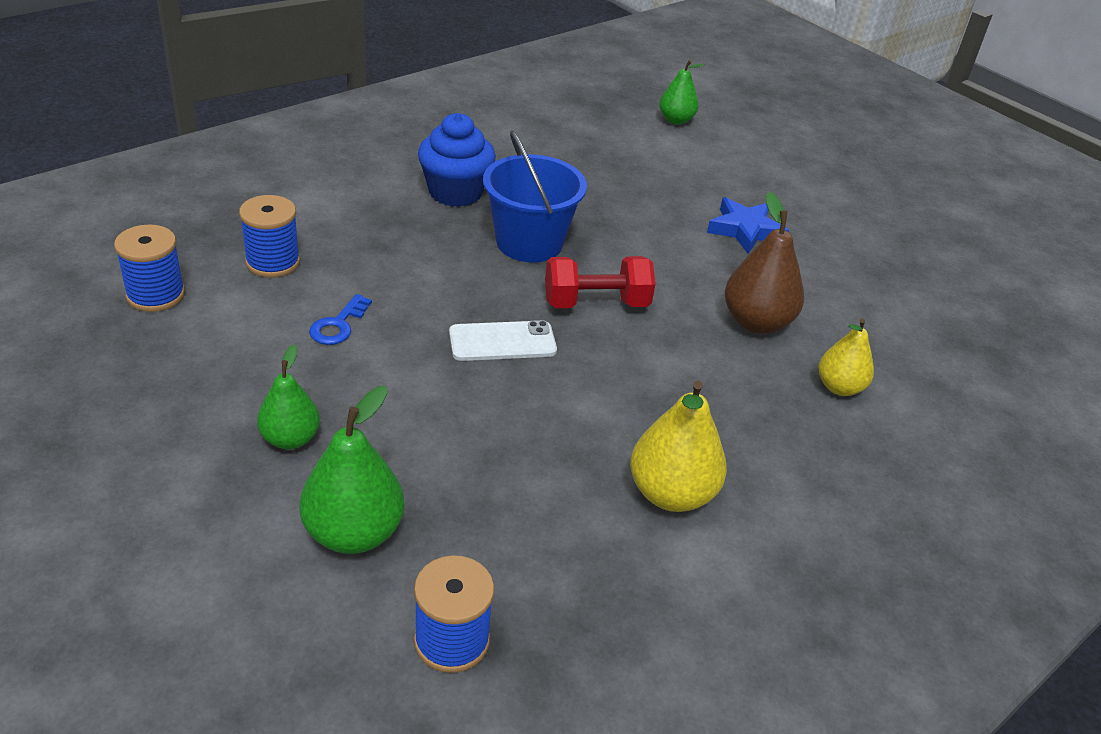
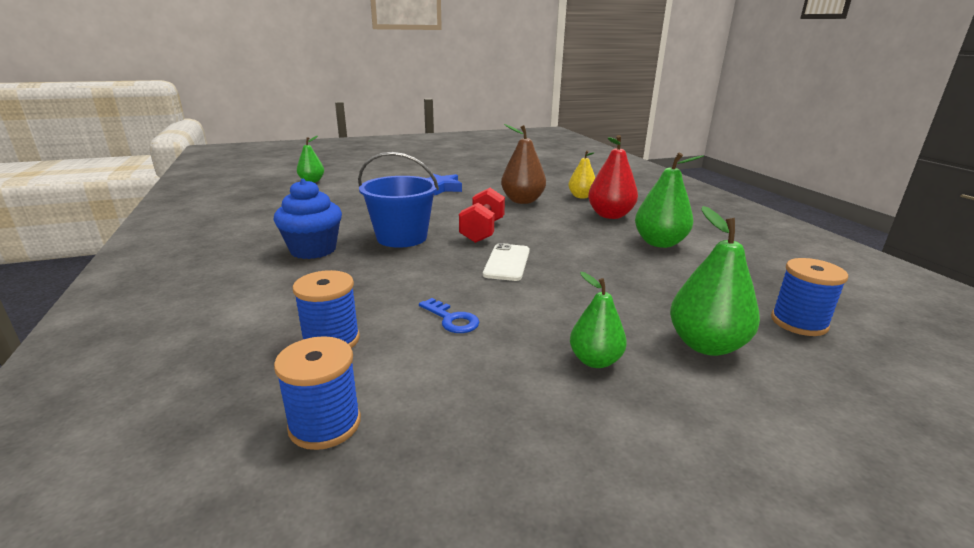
camera: 65 degrees left, 15 degrees down
(671, 494) = (659, 243): yellow pear -> green pear
(764, 429) = (610, 215): none -> red pear

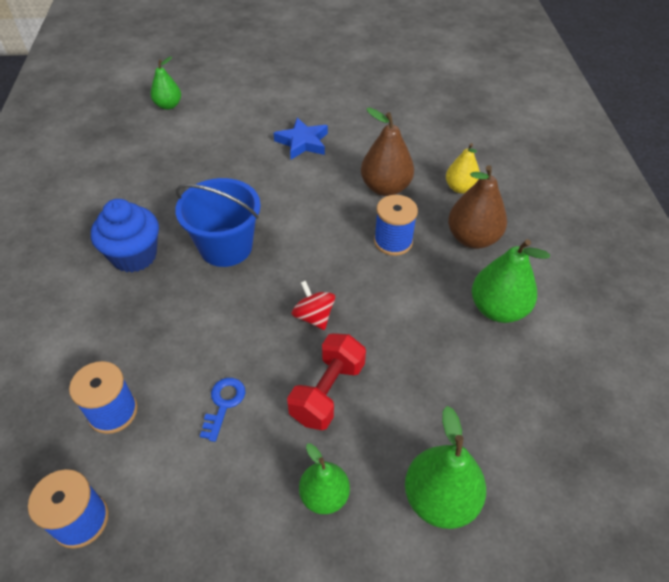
camera: 15 degrees right, 25 degrees up
(452, 319) = (223, 404): blue key -> blue key turned 135 degrees counterclockwise
(482, 231) = (313, 248): red dumbbell -> red dumbbell (327, 392)
(507, 262) = (314, 316): white phone -> red spinning top
(610, 215) = (472, 238): red pear -> brown pear
(799, 322) = (558, 487): blue spool -> blue spool (393, 241)

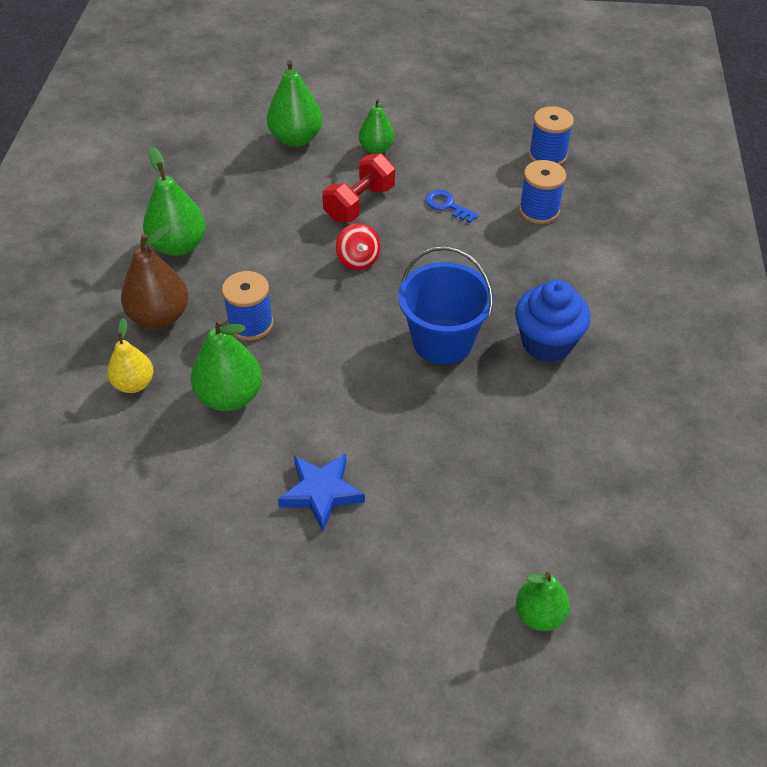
camera: 170 degrees left, 0 degrees up
(223, 404) = (447, 205): blue key -> blue key turned 105 degrees clockwise
(385, 188) = (230, 396): brown pear -> green pear

